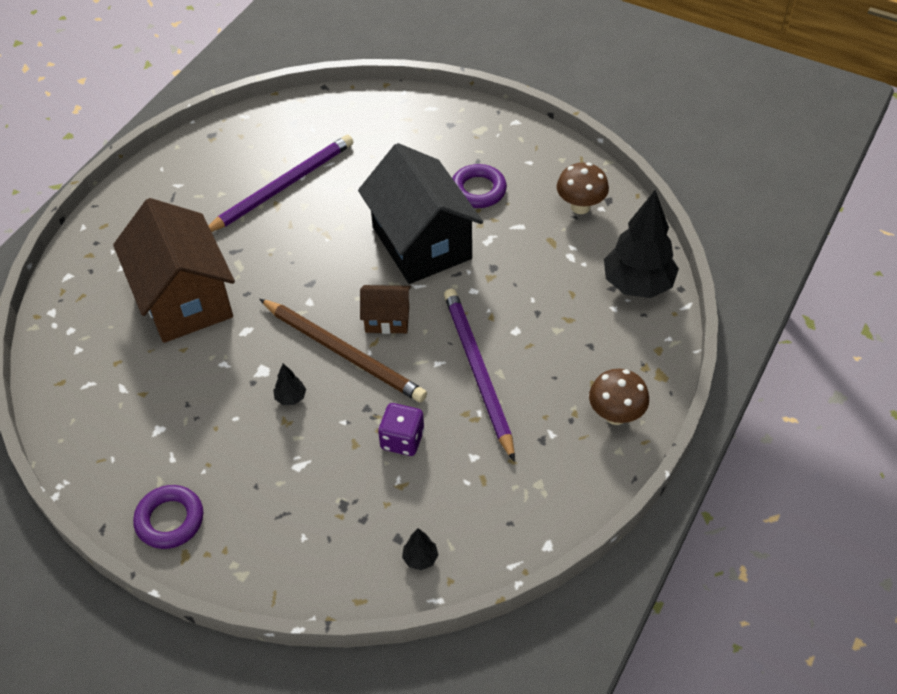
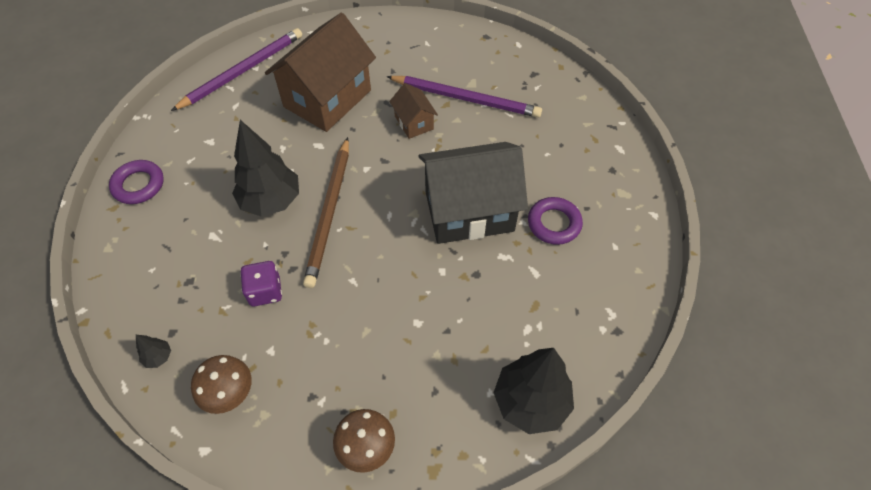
camera: 60 degrees right, 5 degrees up
(291, 398) = (271, 201): black tree -> black tree, size x2.40
(387, 319) = (377, 225): brown house -> brown house (414, 123)
(421, 243) = (469, 211): black house -> black house turned 45 degrees clockwise
(478, 372) = (358, 314): purple pencil -> purple pencil (242, 71)
(580, 206) = (592, 311): brown mushroom -> brown mushroom (230, 394)

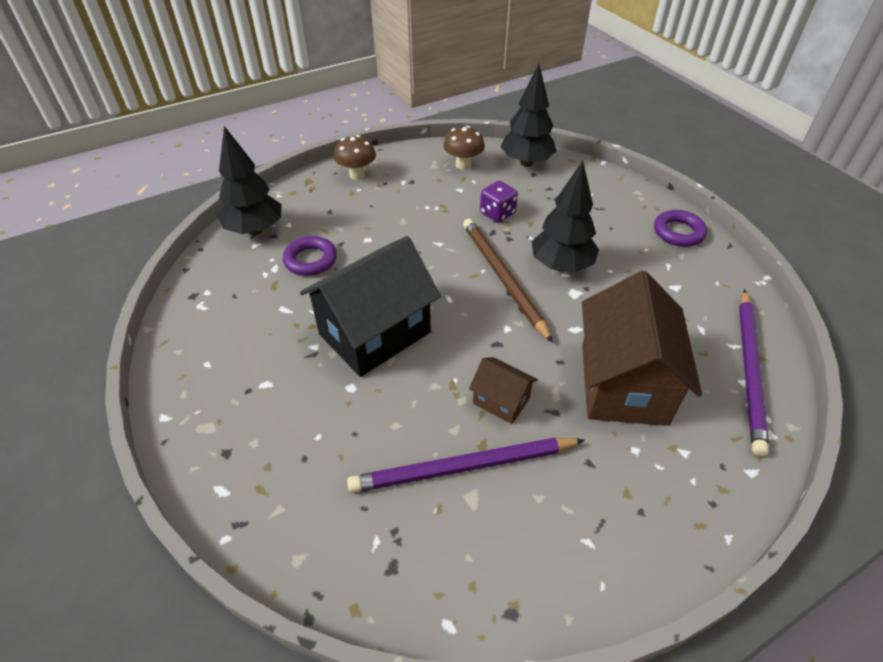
camera: 150 degrees right, 10 degrees down
(158, 357) = (526, 162): black tree -> black tree, size x2.40
(554, 223) = (280, 358): purple ring -> purple ring (310, 260)

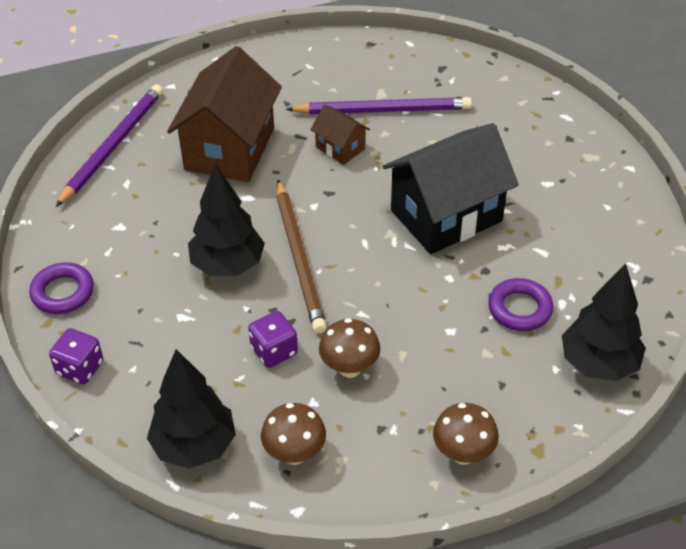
camera: 170 degrees left, 0 degrees up
(440, 209) = (349, 368): none -> brown mushroom
(626, 190) = (80, 368): none -> purple dice

